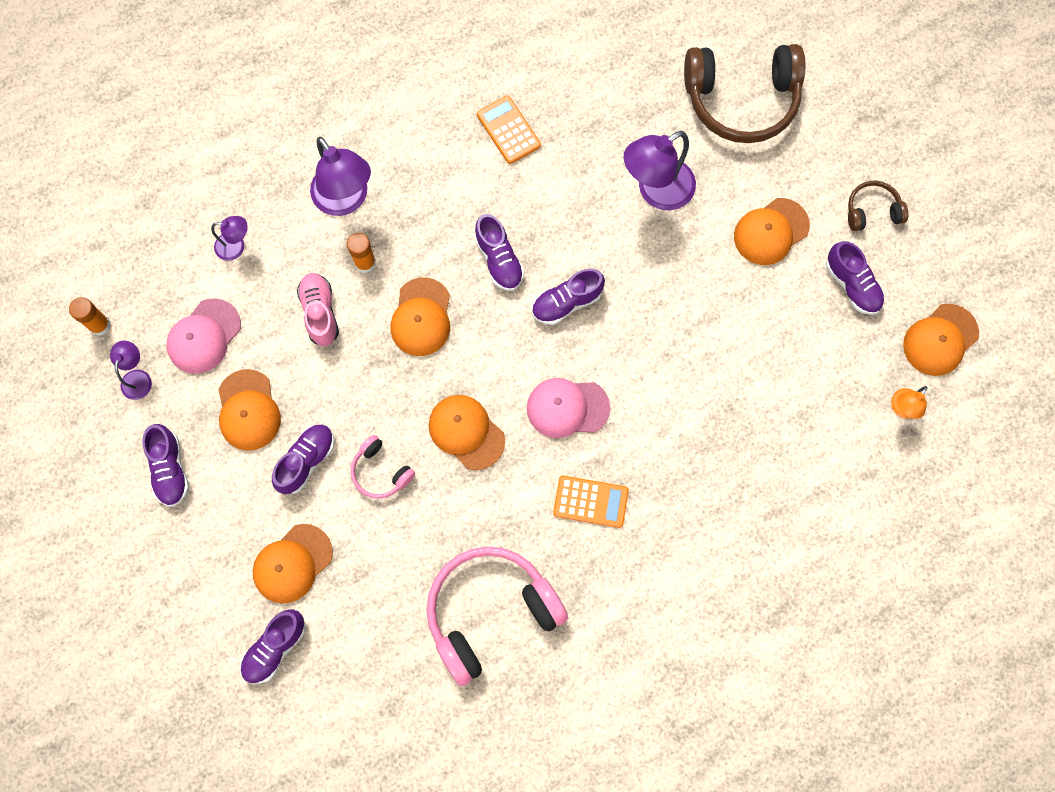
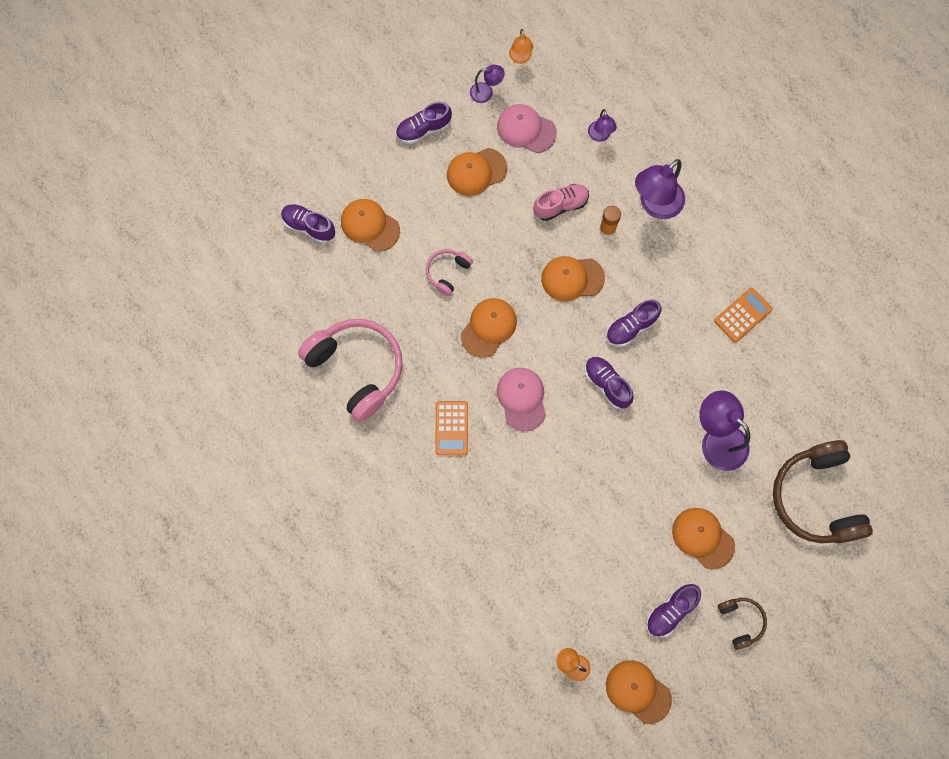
camera: 80 degrees right, 0 degrees up
(99, 325) = (520, 58): orange glue stick -> orange lamp
(306, 461) = (446, 219): purple shoe -> none

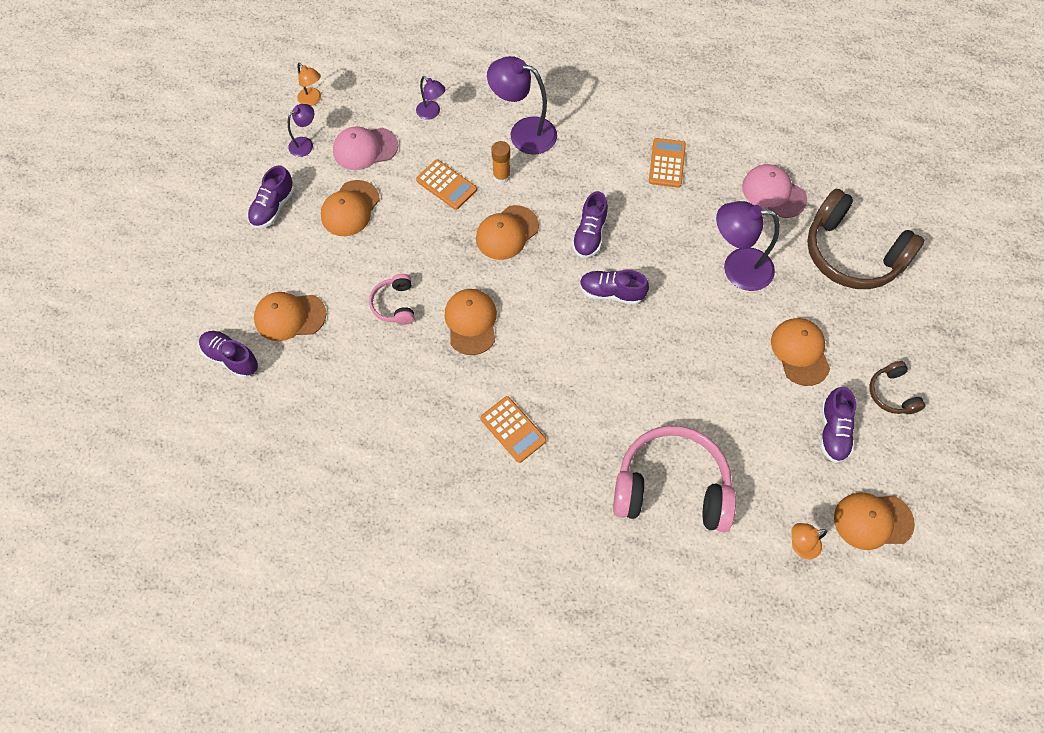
camera: 40 degrees left, 10 degrees down
(309, 226) = (231, 358): purple shoe -> purple shoe turned 45 degrees clockwise
(356, 369) = (381, 446): pink headphones -> pink headphones (671, 487)
(522, 399) = (552, 358): pink cap -> pink cap (773, 193)
(561, 205) = (446, 185): pink shoe -> orange calculator
(655, 205) = (523, 133): purple lamp -> purple lamp turned 105 degrees clockwise
(703, 538) = (800, 352): orange cap -> orange cap turned 75 degrees clockwise
(740, 621) = (892, 393): brown headphones -> brown headphones turned 135 degrees counterclockwise

